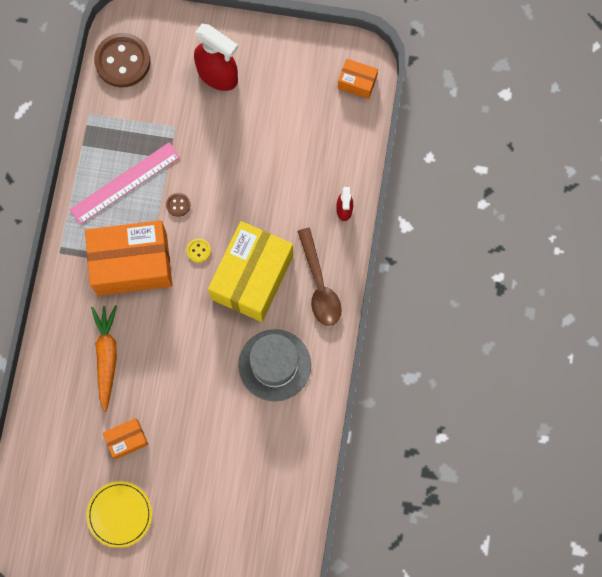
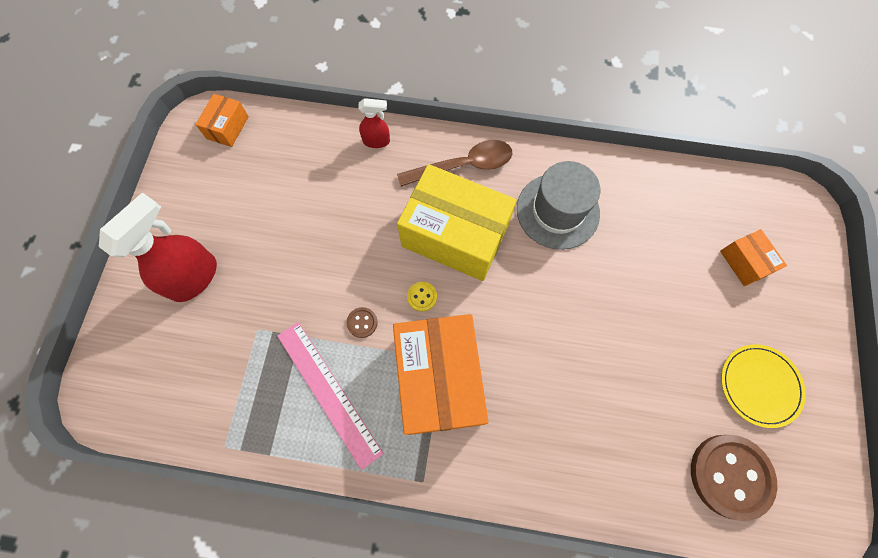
camera: 90 degrees left, 5 degrees down
(106, 357) = (563, 409): orange carrot -> none
(122, 61) = (154, 401): brown button -> brown button (730, 476)
(127, 440) = (666, 379): orange box -> orange box (744, 262)

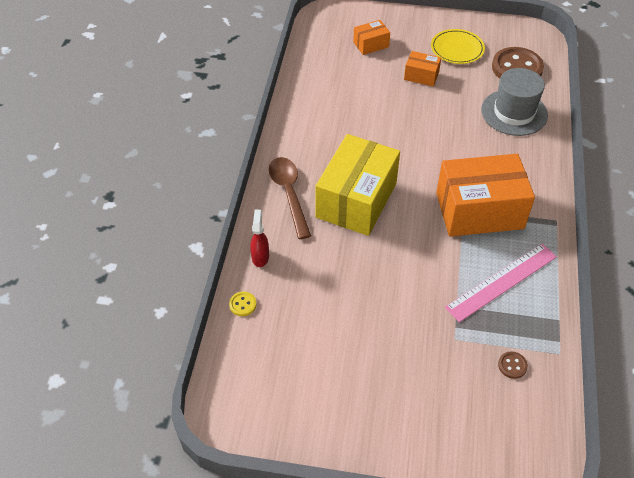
camera: 90 degrees left, 20 degrees down
(195, 277) = (409, 397): red spray bottle -> none
(227, 127) = (236, 389): orange box -> orange box (421, 76)
(362, 323) = (440, 261): brown button -> brown button (512, 365)
(422, 297) = (413, 221): yellow button -> yellow button (242, 304)
(557, 211) = (332, 136): grey hat -> grey hat (514, 112)

